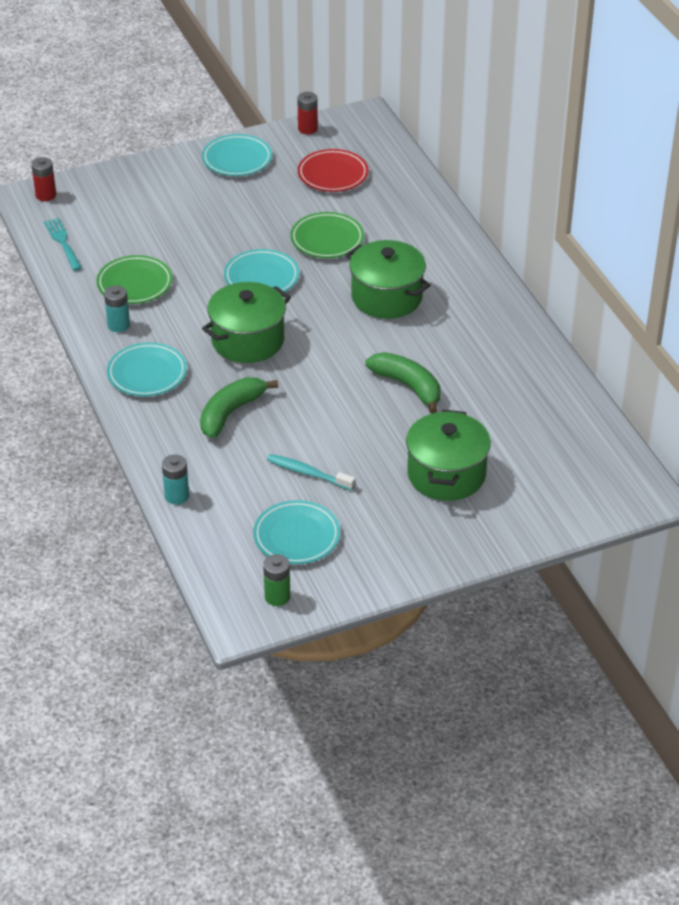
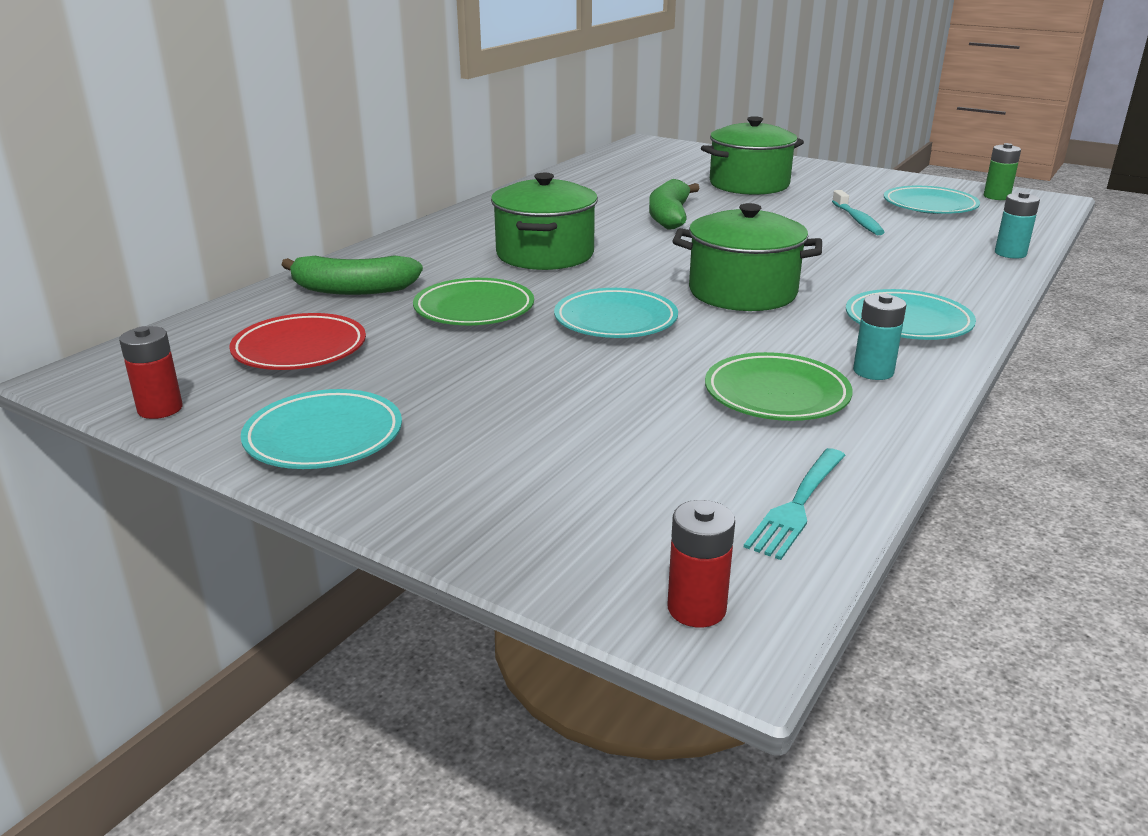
camera: 125 degrees left, 15 degrees down
(231, 413) = (862, 266): green banana -> green banana (353, 289)

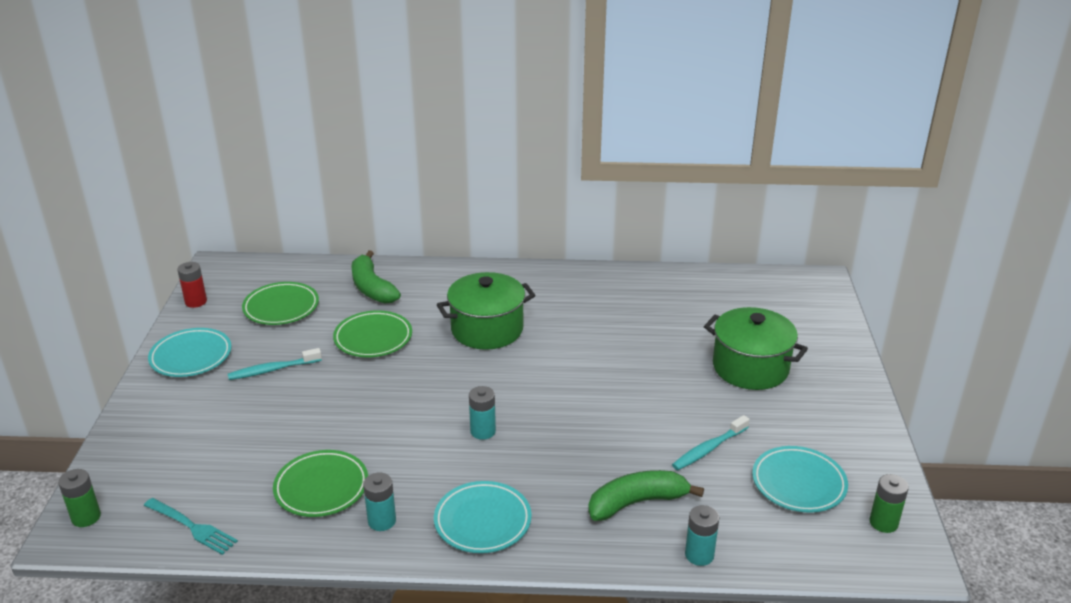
camera: 60 degrees right, 5 degrees up
(300, 349) = (281, 307): red plate -> green plate
(456, 381) = (272, 370): none -> turquoise toothbrush
(615, 320) = (393, 394): turquoise plate -> none
(669, 216) = (619, 354): green banana -> green banana (637, 502)
(696, 608) = (86, 517): red battery -> green battery
(742, 292) = (483, 431): green pot -> turquoise battery
(797, 504) = (191, 527): turquoise fork -> turquoise fork turned 150 degrees counterclockwise

